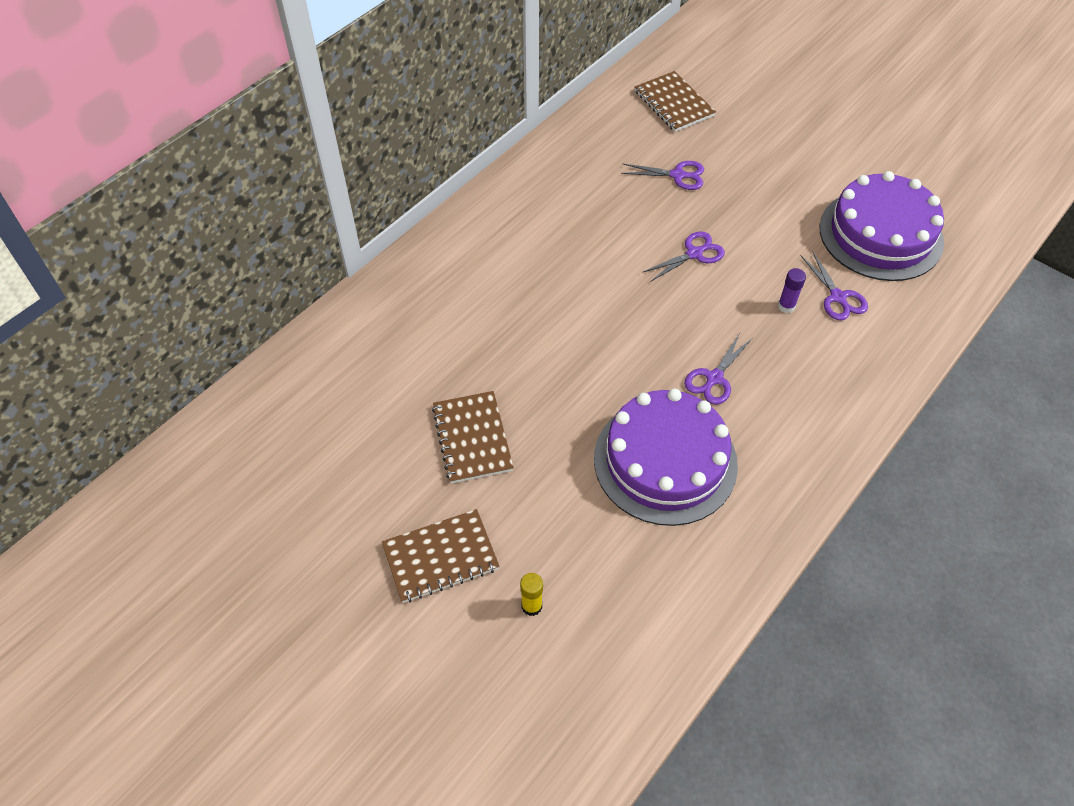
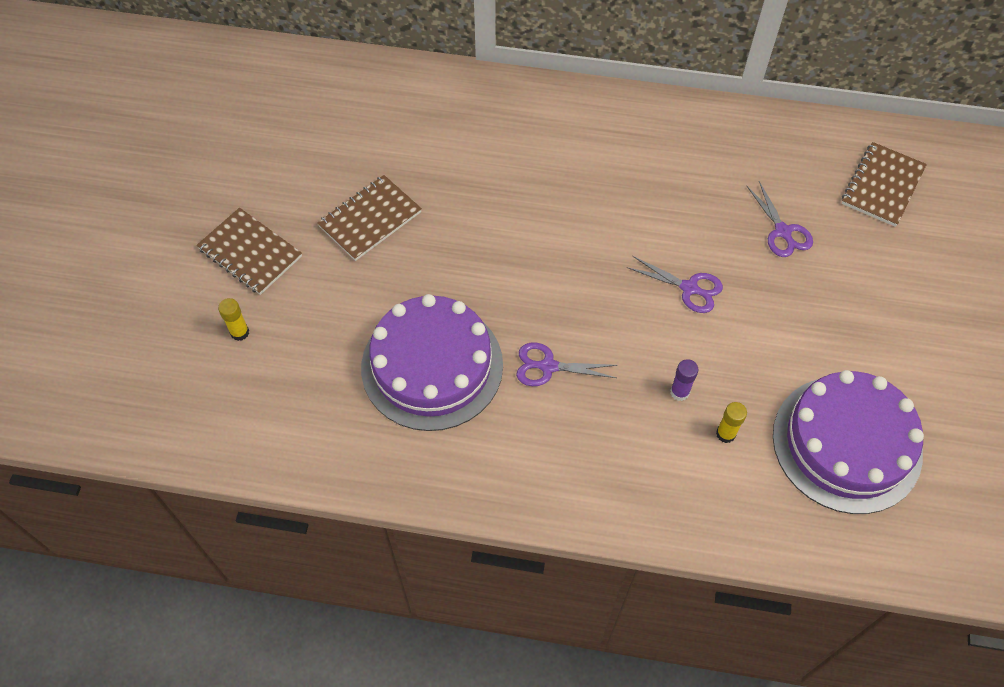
camera: 60 degrees right, 5 degrees up
(837, 297) = (725, 434): purple scissors -> yellow glue stick

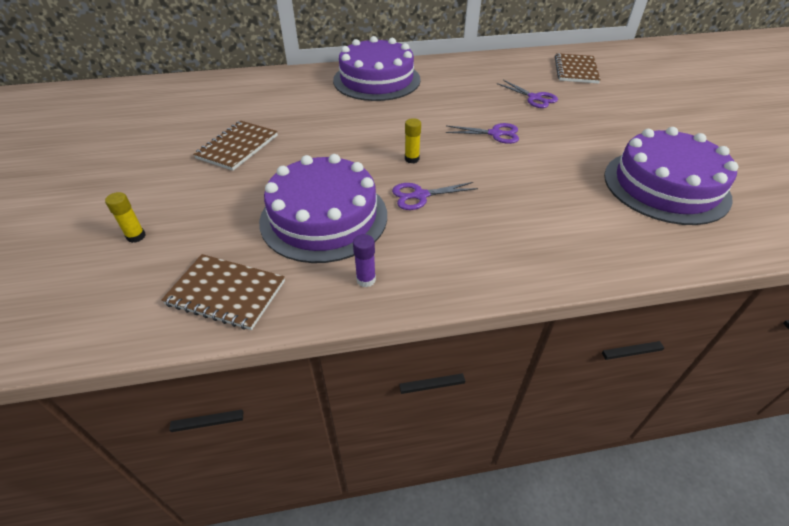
camera: 20 degrees left, 15 degrees down
(250, 252) = (137, 185): brown notebook -> brown notebook (226, 293)
(584, 129) = (376, 80): none -> purple cake
(679, 392) = (528, 187): purple glue stick -> purple glue stick (366, 280)
(725, 434) = (579, 201): yellow glue stick -> yellow glue stick (412, 159)

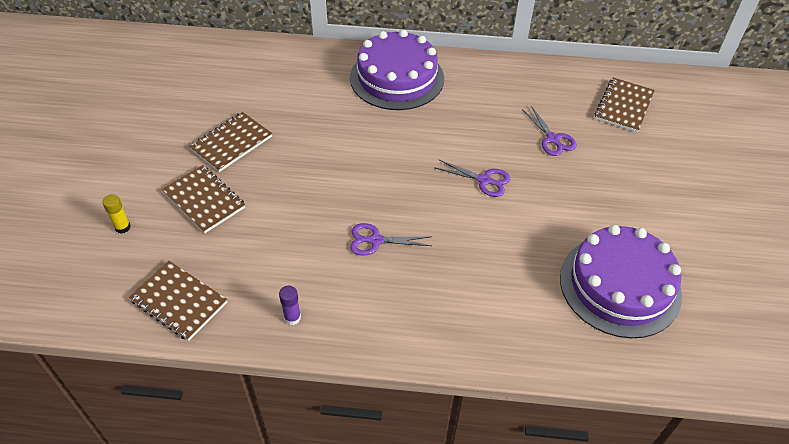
camera: 15 degrees right, 5 degrees up
(224, 196) = (204, 200): none -> brown notebook
(324, 217) = (281, 244): purple cake -> none
(412, 159) = (387, 194): yellow glue stick -> none

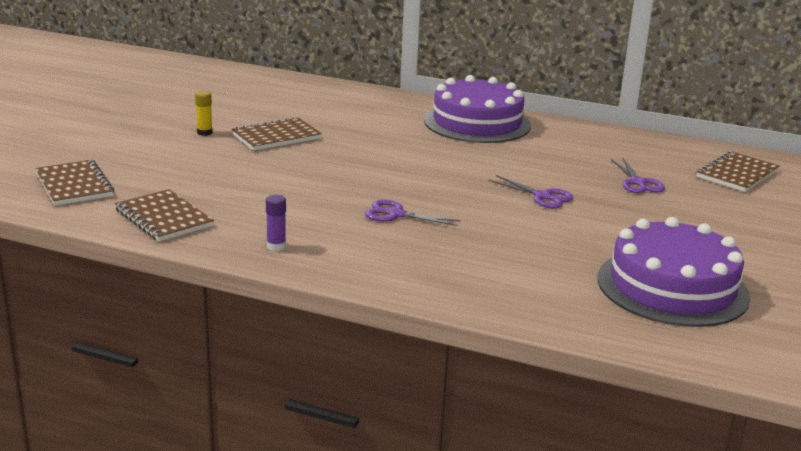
camera: 15 degrees right, 25 degrees down
(123, 227) = (136, 168): yellow glue stick -> yellow glue stick (204, 133)
(204, 200) = (227, 164): brown notebook -> brown notebook (74, 185)

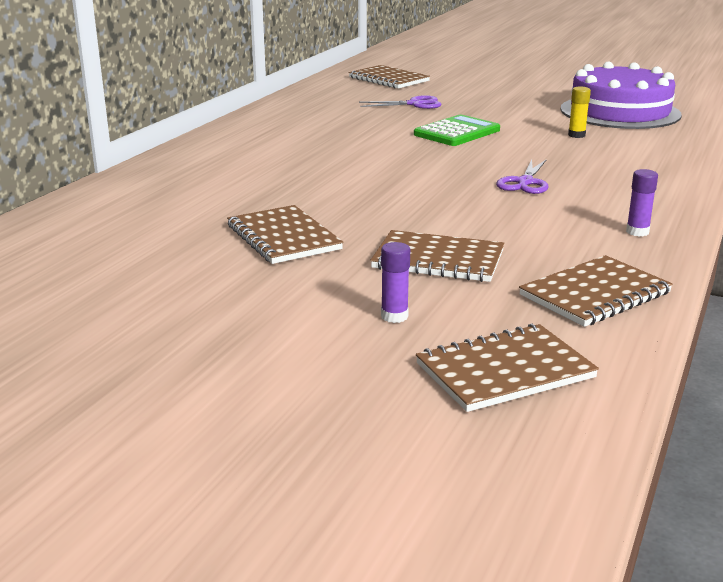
camera: 85 degrees left, 0 degrees up
(151, 162) = (394, 316): none -> purple glue stick
(204, 133) = (262, 284): yellow glue stick -> yellow glue stick (576, 135)
(232, 176) = (438, 259): none -> brown notebook
(477, 123) = (246, 143): purple cake -> none
(542, 196) = (457, 132): purple scissors -> green calculator

